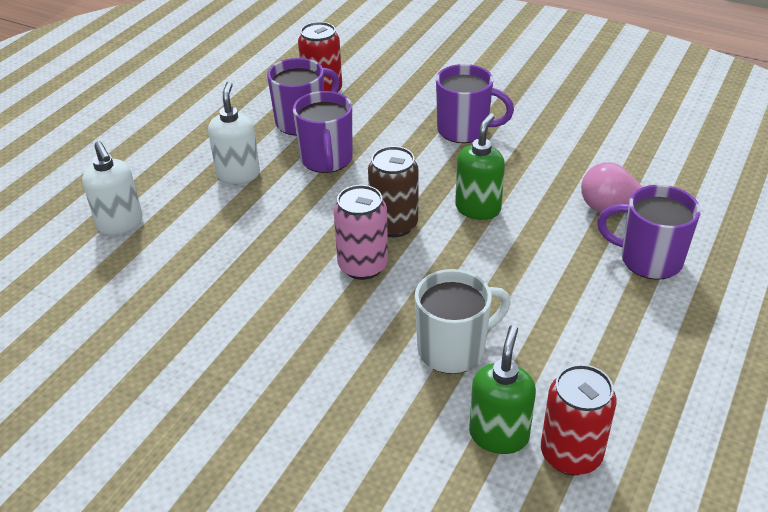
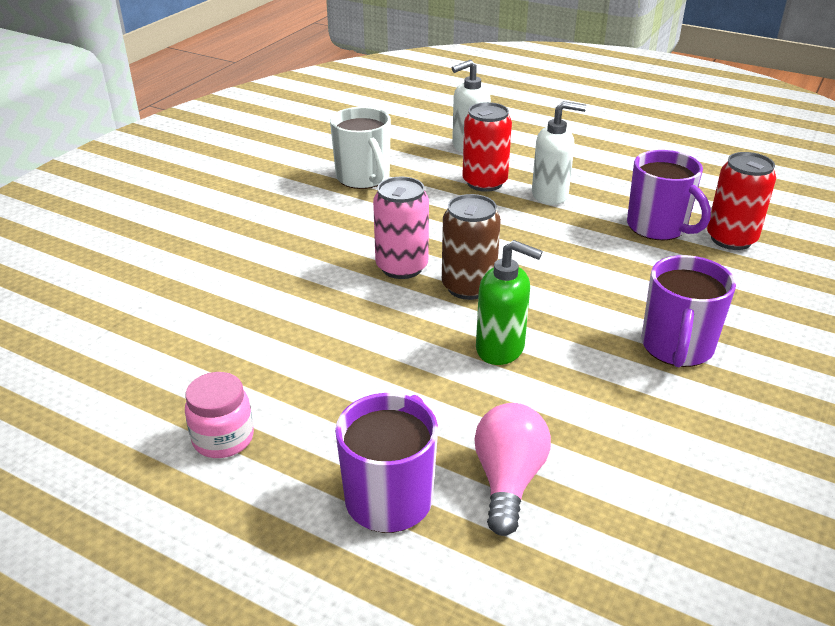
camera: 90 degrees right, 5 degrees down
(326, 160) = (585, 244): purple mug -> none
(453, 349) = (269, 319): white mug -> white mug (363, 178)
(499, 435) = (152, 340): green soap dispenser -> none
(571, 454) = (107, 384): red can -> red can (484, 183)
(619, 356) = (223, 438): none -> pink jar

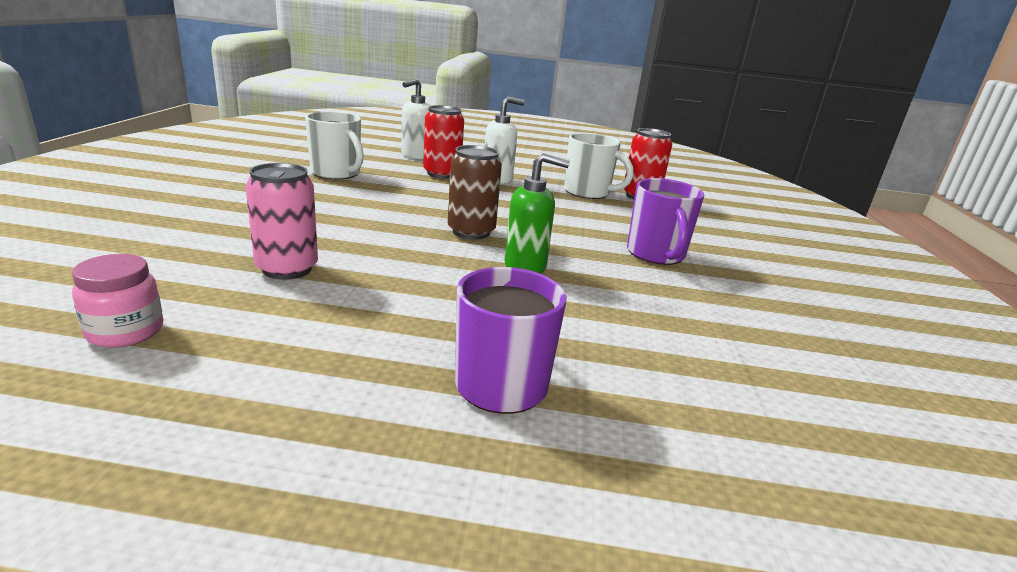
camera: 25 degrees left, 10 degrees down
(223, 438) = (290, 363): pink jar -> pink jar (125, 332)
(402, 267) = (405, 223): pink can -> pink can (287, 269)
(508, 480) = (598, 353): pink light bulb -> none
(658, 227) = (588, 192): purple mug -> white mug

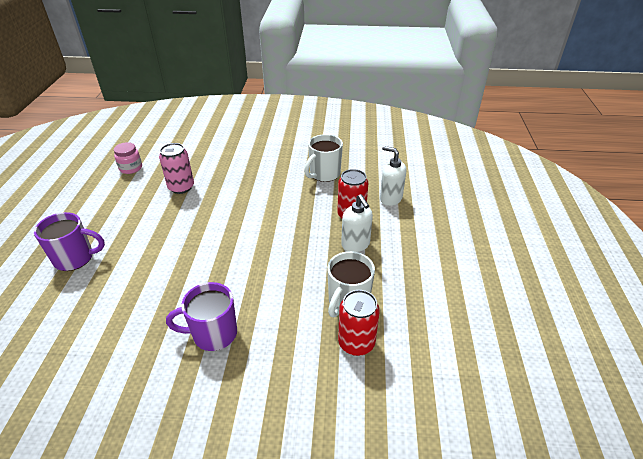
camera: 90 degrees right, 15 degrees up
(471, 232) = (238, 238): brown can -> none
(526, 267) = (187, 264): green soap dispenser -> none

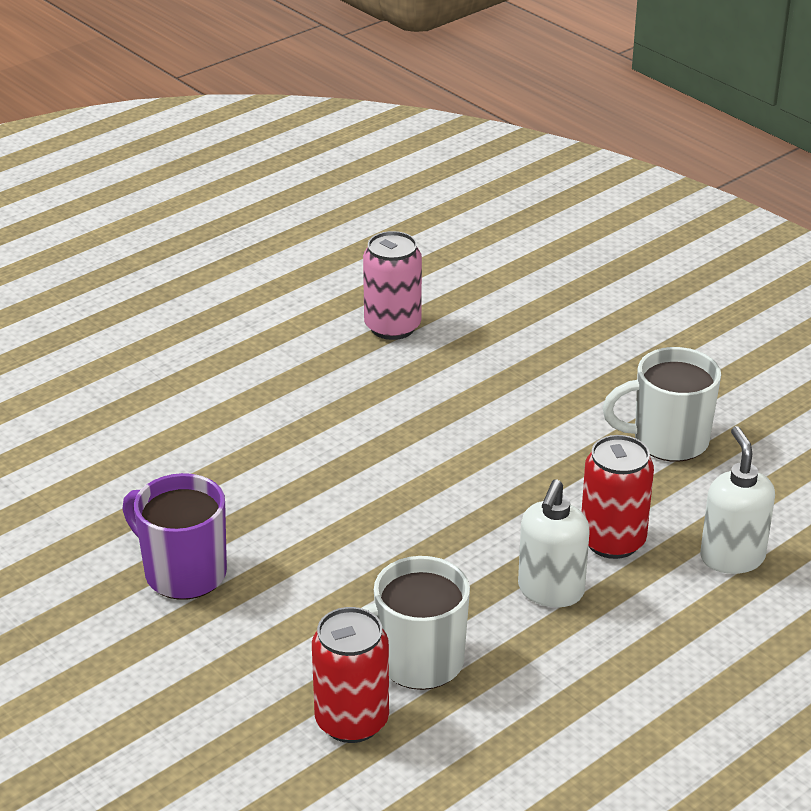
camera: 45 degrees right, 5 degrees down
(75, 258) = (131, 355): purple mug -> none
(131, 168) = (354, 250): pink jar -> none

